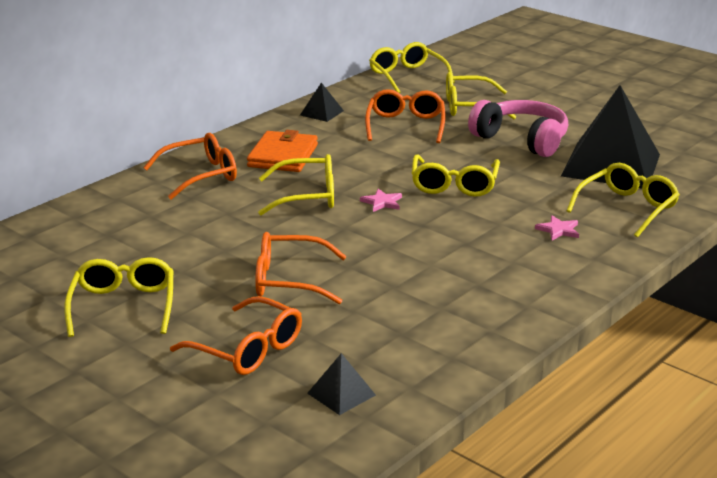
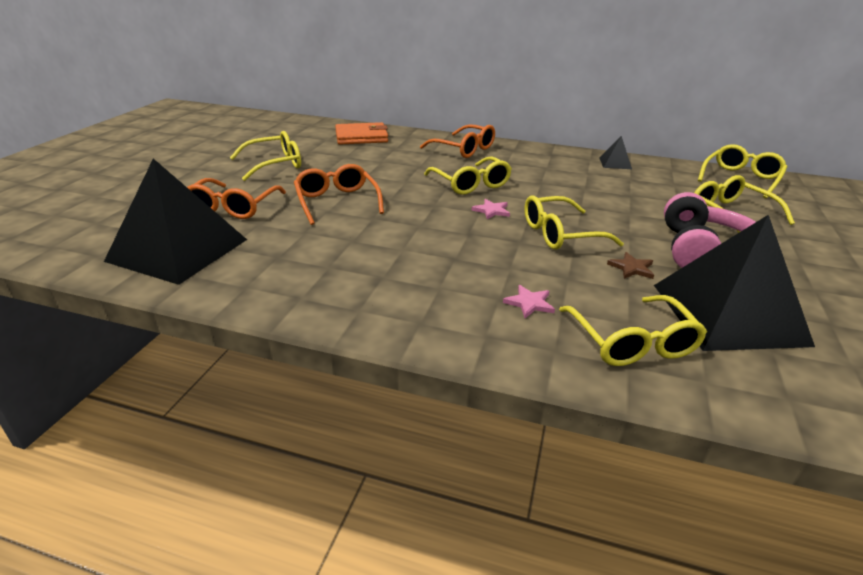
camera: 65 degrees right, 5 degrees up
(283, 156) = (525, 165): orange wallet -> orange wallet (361, 137)
(341, 394) = (177, 250): black pyramid -> black pyramid, size x2.40
(405, 125) = (644, 195): orange glasses -> none
(531, 175) = (631, 268): none -> brown star
(627, 208) = (632, 342): yellow glasses -> yellow glasses turned 60 degrees clockwise

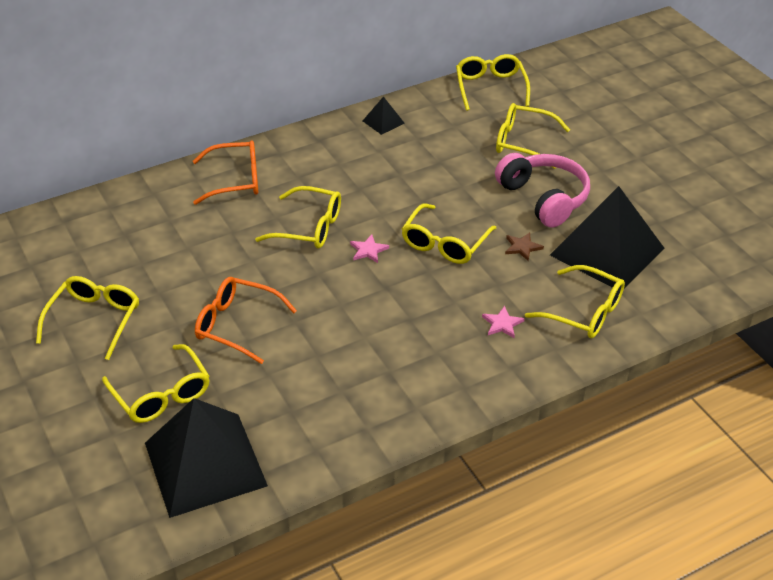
camera: 45 degrees left, 10 degrees up
(233, 207) = (161, 394): orange glasses -> yellow glasses
(361, 137) = (108, 223): orange wallet -> none

